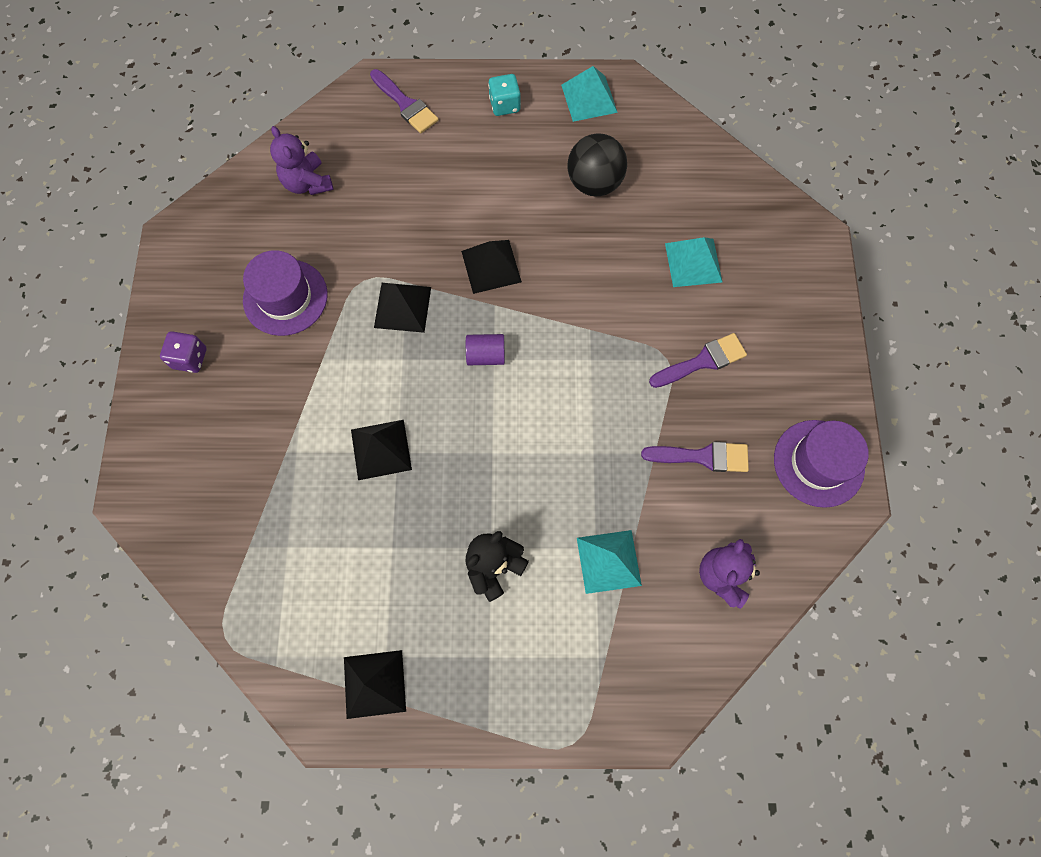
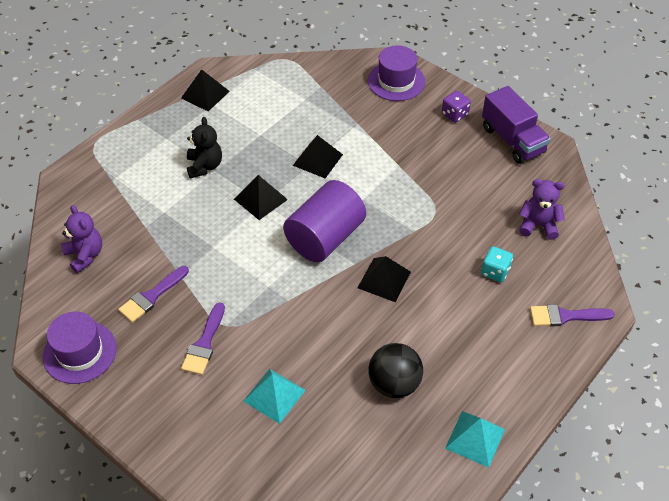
camera: 130 degrees right, 20 degrees down
(192, 275) = (512, 140): none -> purple truck
(285, 297) = (457, 171): purple hat -> purple hat (396, 81)
(402, 307) = (398, 219): black pyramid -> black pyramid (260, 199)
(486, 355) = (325, 238): purple cylinder -> purple cylinder, size x2.31
(504, 105) = (515, 377): turquoise dice -> turquoise dice (495, 272)
(608, 561) = (151, 213): turquoise pyramid -> none

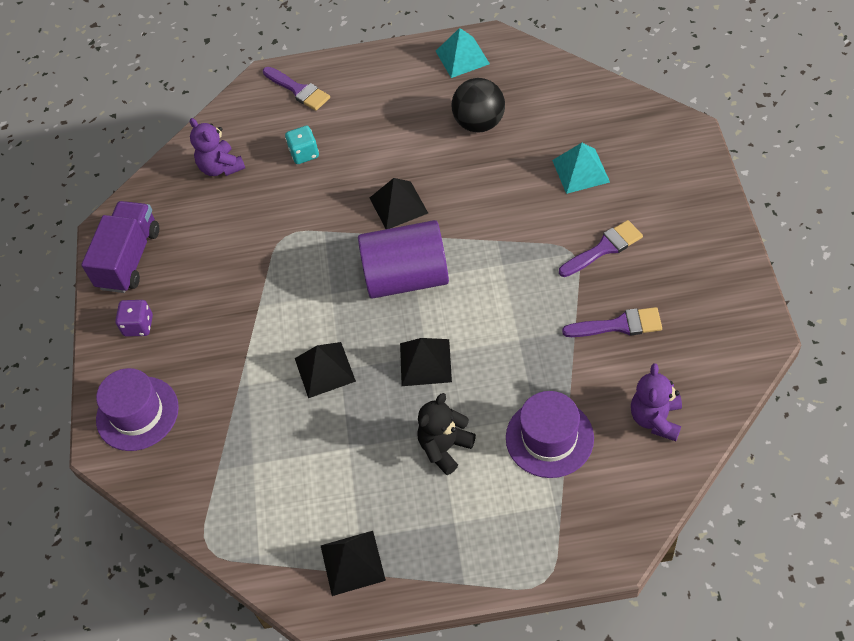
camera: 130 degrees left, 5 degrees up
(80, 352) = (725, 312): purple hat -> purple hat (549, 438)

